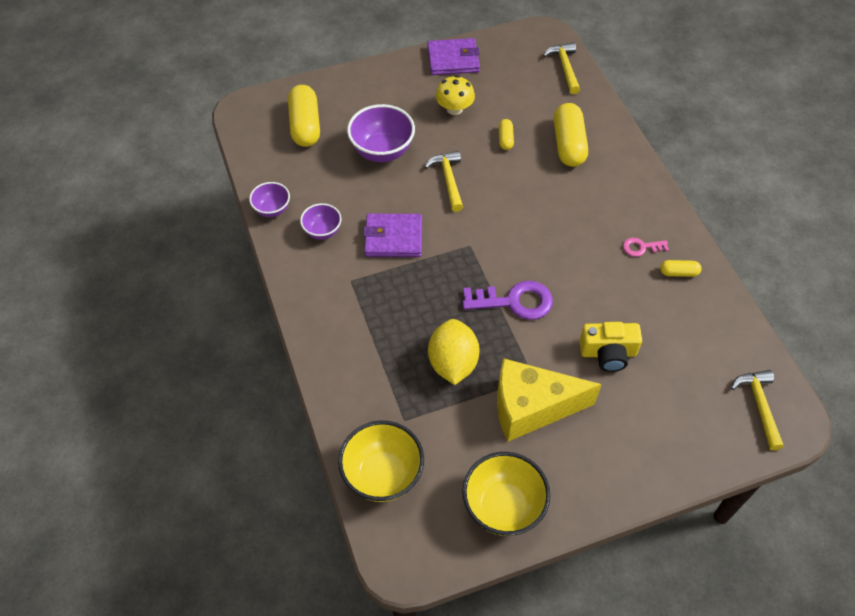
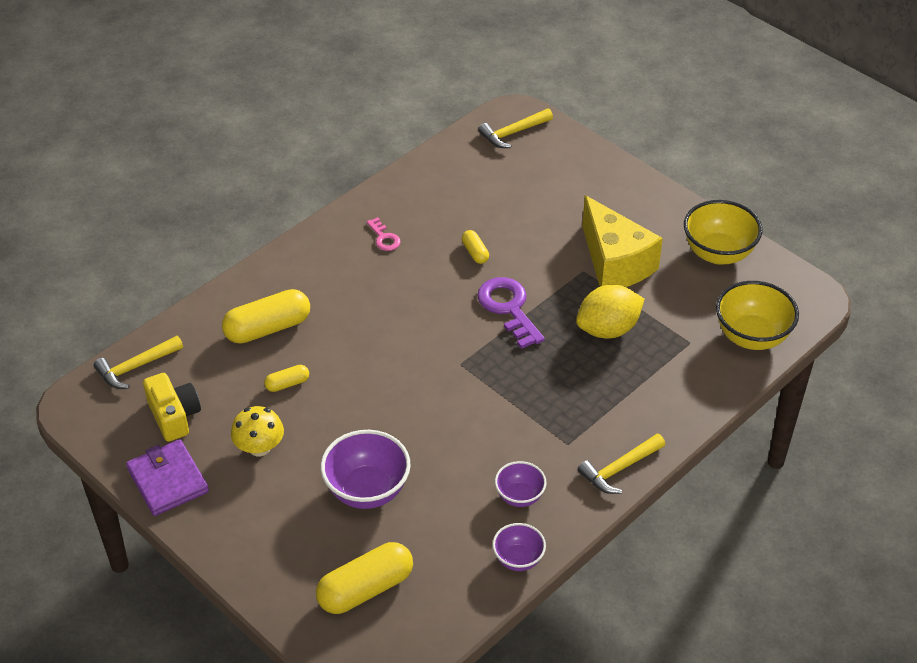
camera: 115 degrees left, 10 degrees down
(393, 238) = (490, 430): purple wallet -> none
(448, 180) = (378, 412): yellow hammer -> yellow hammer (619, 469)
(608, 353) = (523, 230): yellow camera -> yellow camera (174, 416)
(678, 272) = (400, 207): yellow capsule -> yellow capsule (475, 252)

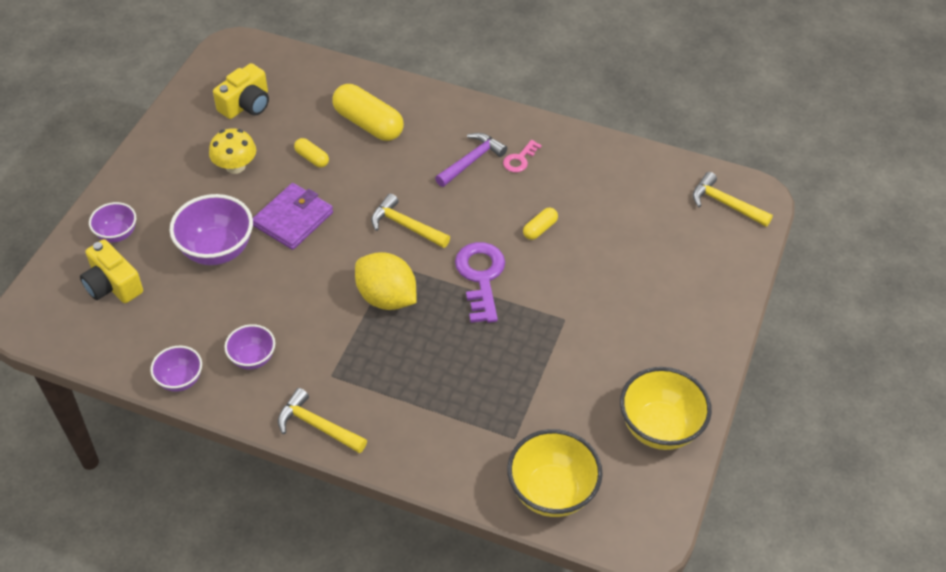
camera: 65 degrees right, 5 degrees up
(136, 367) = (287, 64): yellow hammer -> yellow hammer (406, 226)
(168, 480) = (179, 126): purple wallet -> purple wallet (293, 219)
(296, 570) = (117, 234): none -> purple bowl
(365, 270) = (471, 161): none -> purple hammer
(365, 589) = (113, 285): yellow capsule -> yellow camera
(509, 308) = (481, 277): purple key -> purple key turned 45 degrees counterclockwise
(608, 329) = (495, 363): yellow lemon -> yellow lemon (386, 298)
(615, 263) = (591, 342): yellow cheese -> none

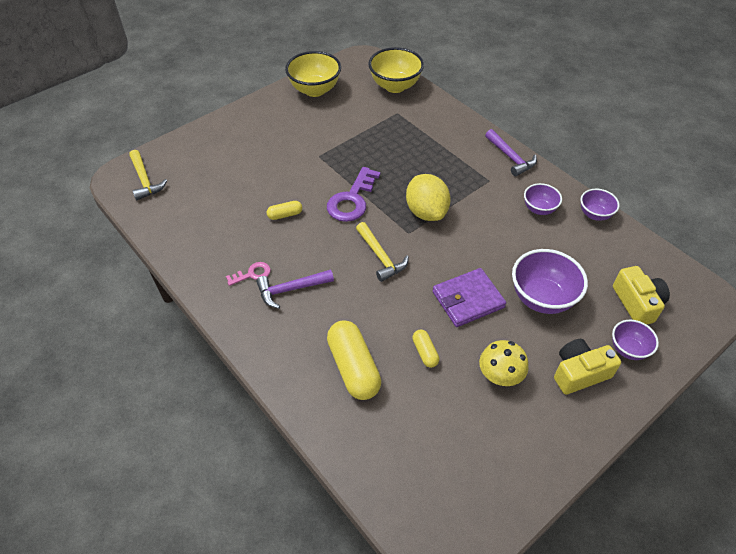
camera: 150 degrees left, 0 degrees up
(246, 104) = (463, 450): yellow camera -> yellow camera (579, 373)
(317, 426) = (510, 157): yellow hammer -> purple hammer

